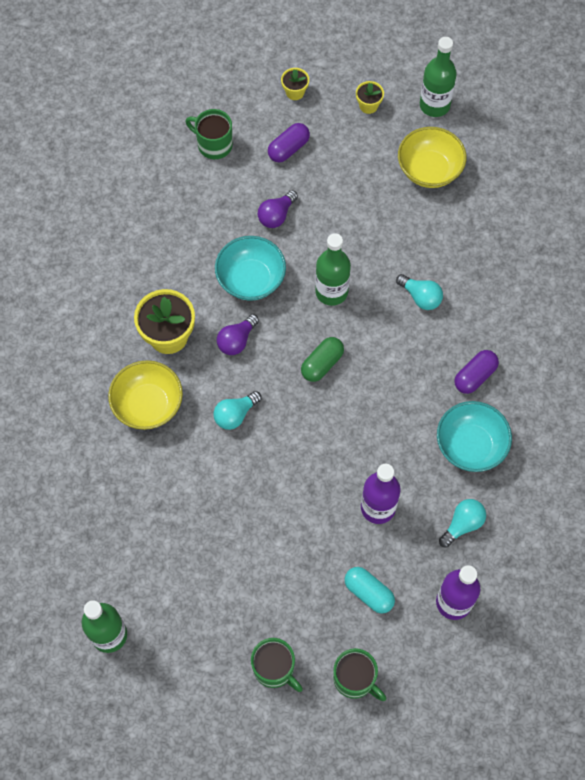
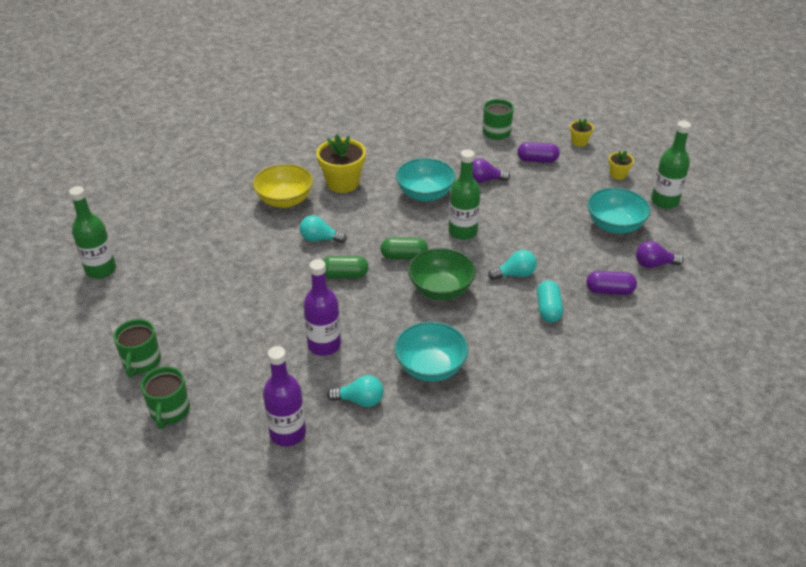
camera: 50 degrees right, 25 degrees down
(237, 340) = (374, 211): purple light bulb -> purple light bulb (654, 264)
(303, 430) = (344, 275): none -> green capsule
(368, 593) = (249, 379): turquoise capsule -> turquoise capsule (548, 309)
(389, 367) = (441, 289): none -> green bowl
(420, 297) = (515, 274): turquoise light bulb -> turquoise light bulb turned 105 degrees counterclockwise
(429, 170) = (614, 225): yellow bowl -> turquoise bowl
(475, 376) = (489, 337): purple capsule -> purple capsule (609, 291)

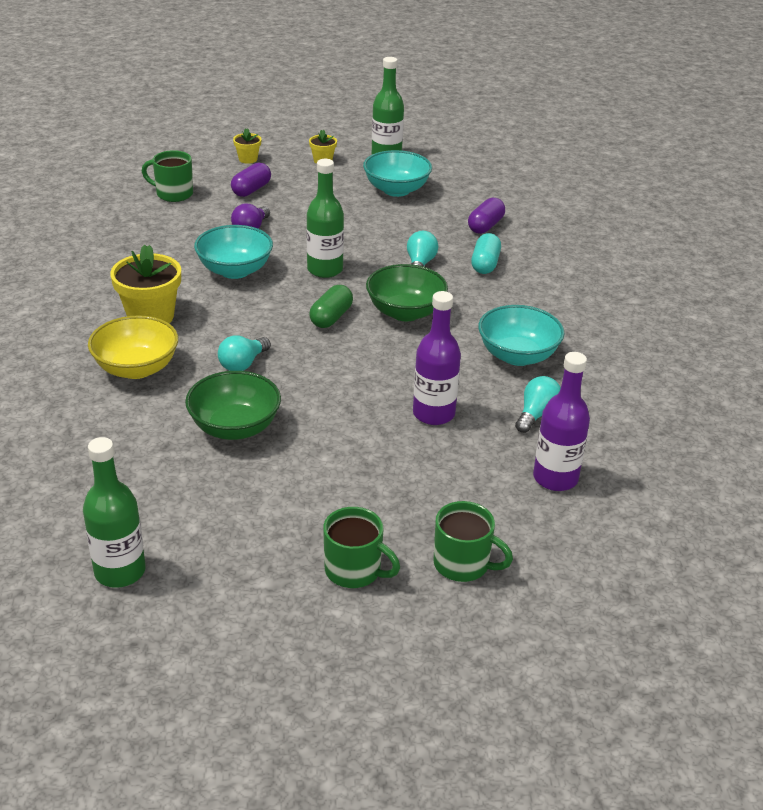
camera: 65 degrees left, 5 degrees down
(251, 261) = (235, 427): none -> green bowl
(344, 275) = (326, 366): green capsule -> none
(548, 309) = (485, 264): turquoise capsule -> turquoise capsule turned 75 degrees clockwise
(654, 264) = (468, 193): purple light bulb -> none

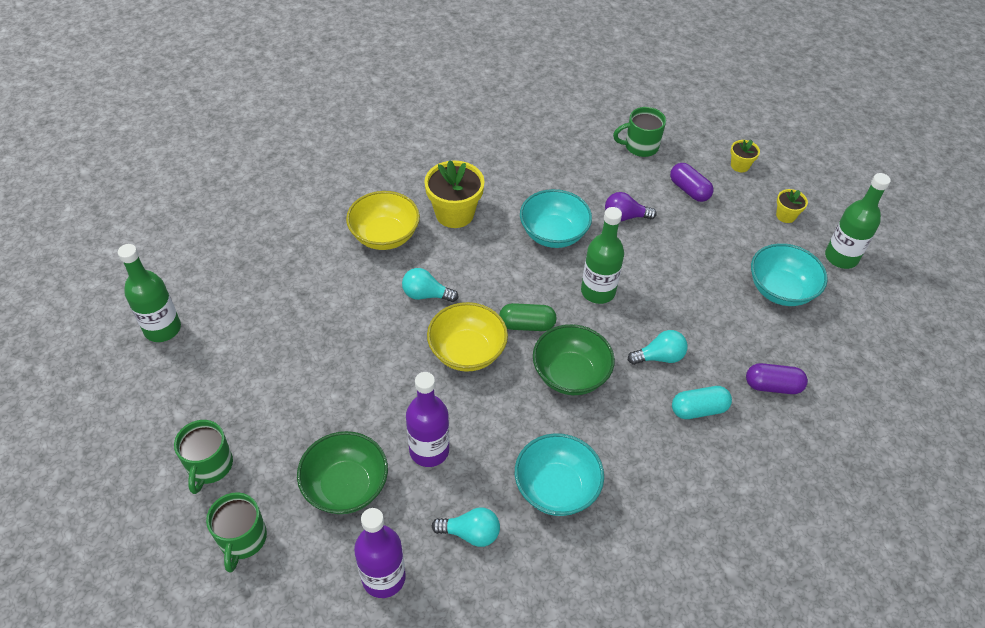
camera: 65 degrees right, 15 degrees up
(173, 194) = (640, 146): green mug -> green mug turned 90 degrees counterclockwise
(235, 427) = (343, 324): green bowl -> green bowl (346, 486)
(251, 190) = (689, 190): purple capsule -> purple capsule turned 45 degrees clockwise
(335, 360) = (467, 352): none -> yellow bowl

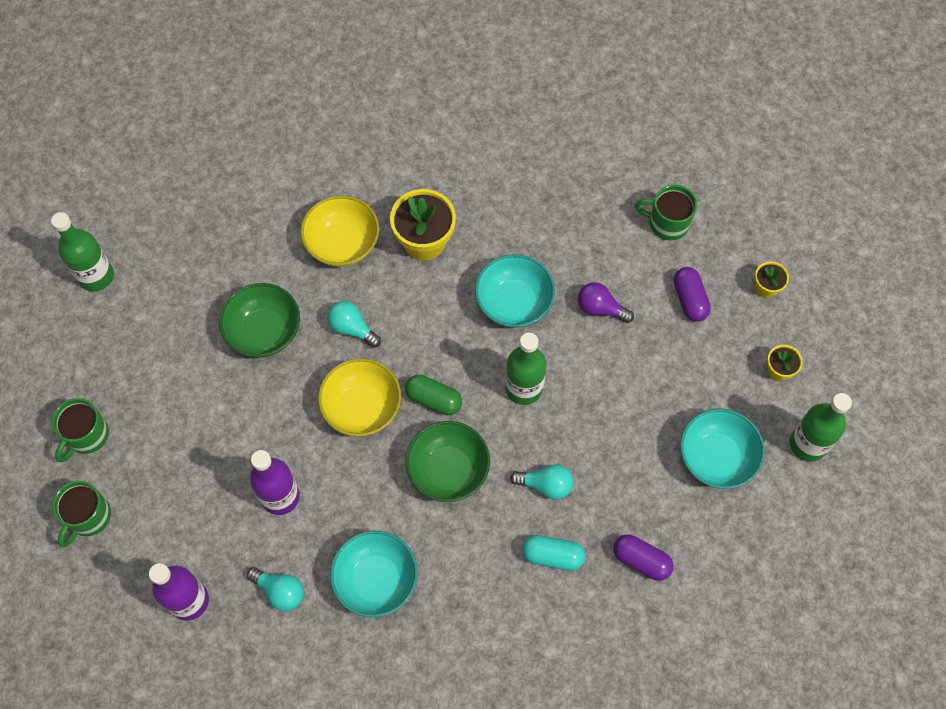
camera: 25 degrees right, 15 degrees up
(346, 486) = (193, 502): green bowl -> green bowl (264, 331)

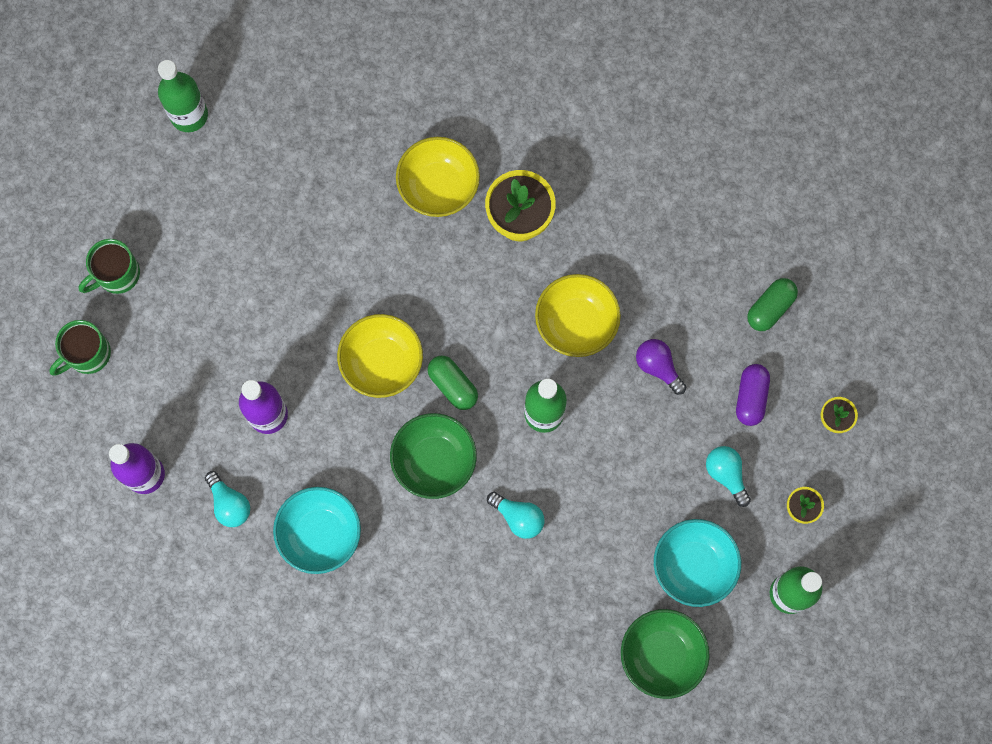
camera: 25 degrees right, 10 degrees up
(264, 331) = (323, 244): green bowl -> green bowl (661, 655)
(352, 328) = (408, 278): turquoise light bulb -> turquoise light bulb (726, 474)
(514, 303) = (576, 323): turquoise bowl -> yellow bowl
(552, 556) = (492, 587): turquoise capsule -> none
(641, 560) = (572, 629): purple capsule -> none
(667, 223) = (770, 308): green mug -> green capsule

